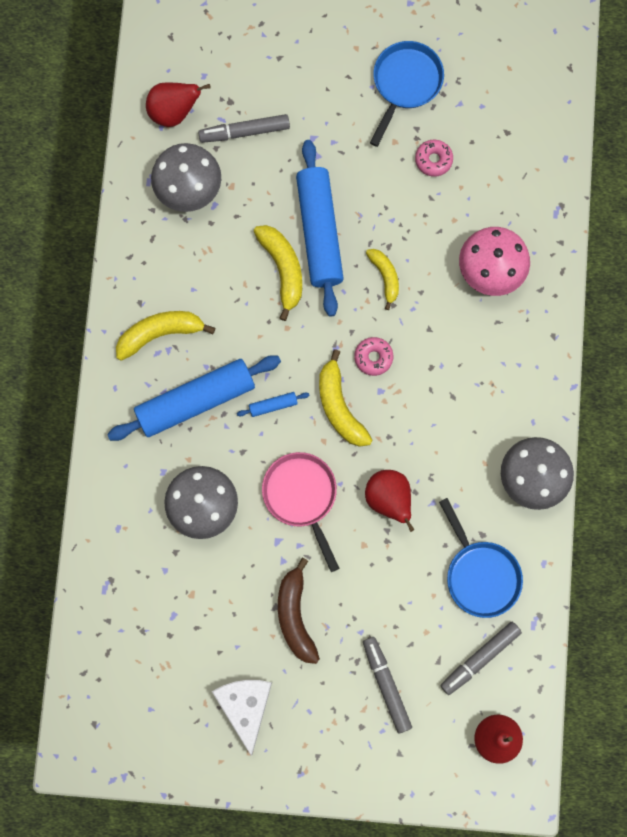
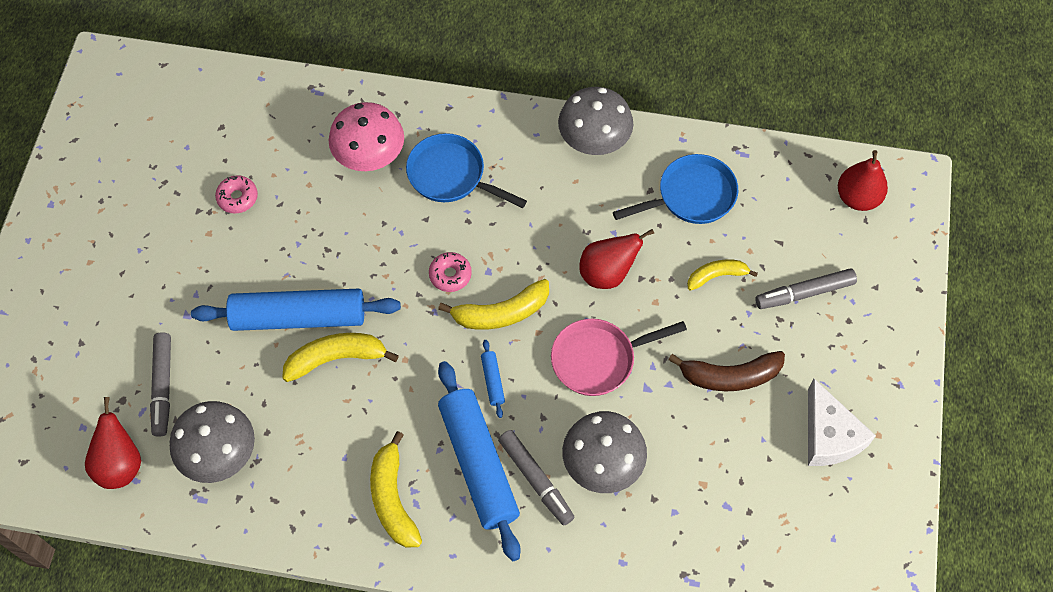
camera: 85 degrees left, 15 degrees down
(245, 707) = (829, 435): white cheese -> white cheese turned 105 degrees counterclockwise
(385, 277) = (361, 256): yellow banana -> yellow banana (716, 276)
(405, 84) = (144, 217): blue pan -> blue pan (451, 175)
(480, 658) = (777, 204): grey marker -> grey marker (536, 480)

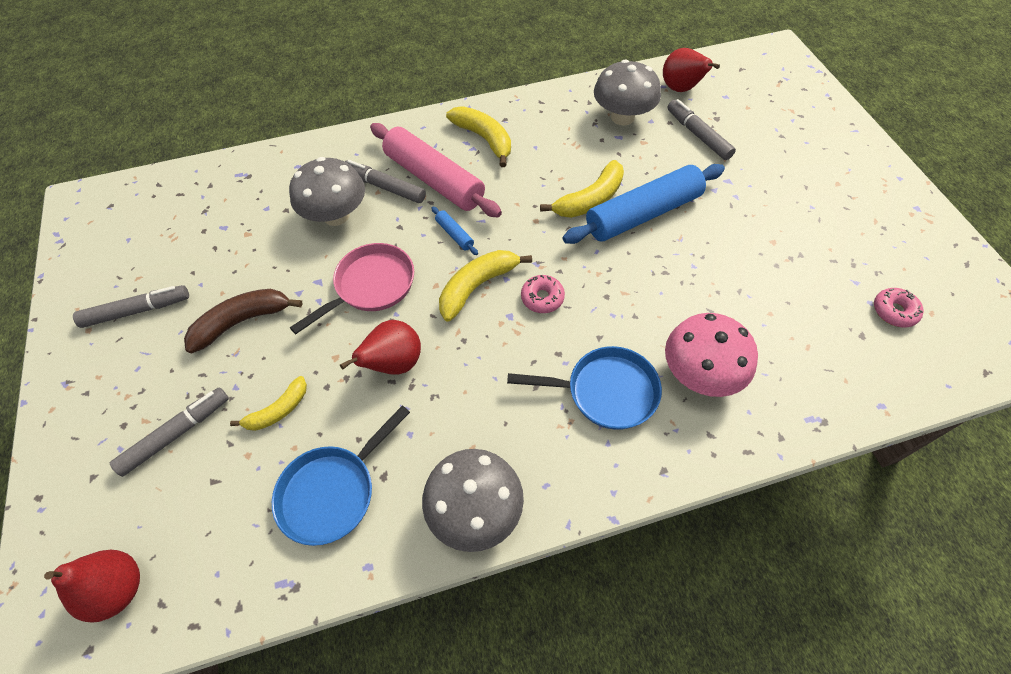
camera: 155 degrees right, 5 degrees down
(237, 198) = (780, 279): pink donut -> pink donut (894, 311)
(478, 464) = (434, 180): blue rolling pin -> pink rolling pin
(829, 435) = (137, 311): white cheese -> grey marker

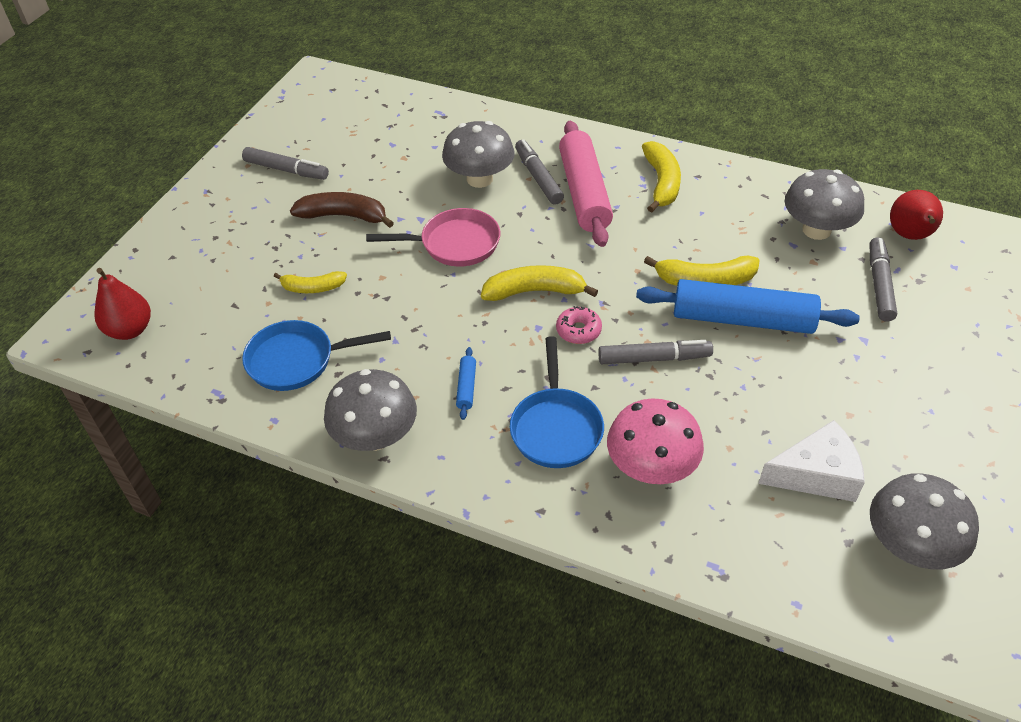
camera: 40 degrees right, 10 degrees down
(176, 434) = (239, 262): grey marker -> grey marker (654, 358)
(394, 363) = (417, 306): red pear -> none
(454, 234) = (557, 243): blue rolling pin -> blue rolling pin (466, 387)
(605, 392) = (556, 428): blue pan -> blue pan turned 45 degrees clockwise
(798, 300) = (816, 474): none -> white cheese
(894, 311) = (909, 546): pink donut -> grey mushroom

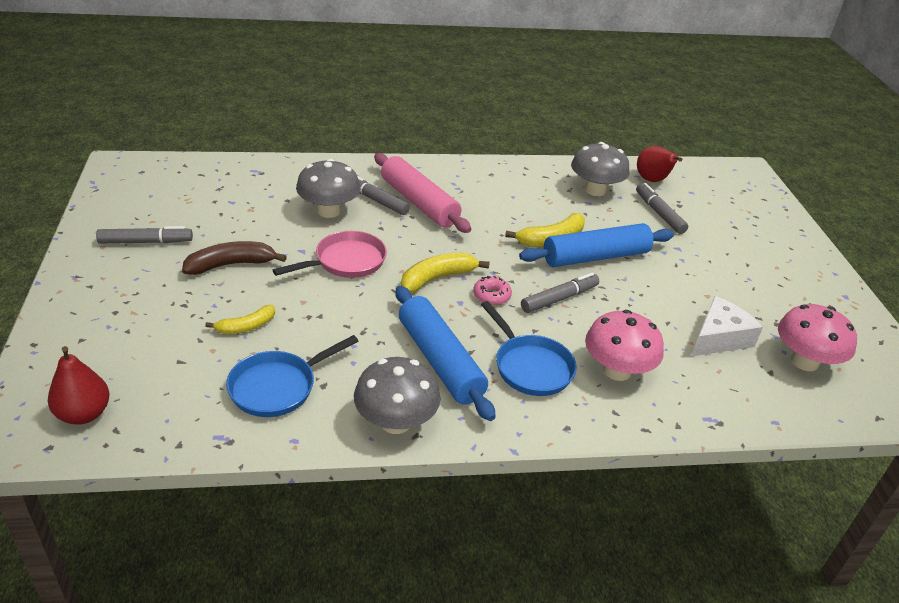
camera: 35 degrees left, 10 degrees down
(466, 387) = (440, 361): blue rolling pin -> blue rolling pin, size x2.49
(661, 183) = (469, 184): yellow banana -> none
(909, 546) = (804, 361): grey mushroom -> pink mushroom

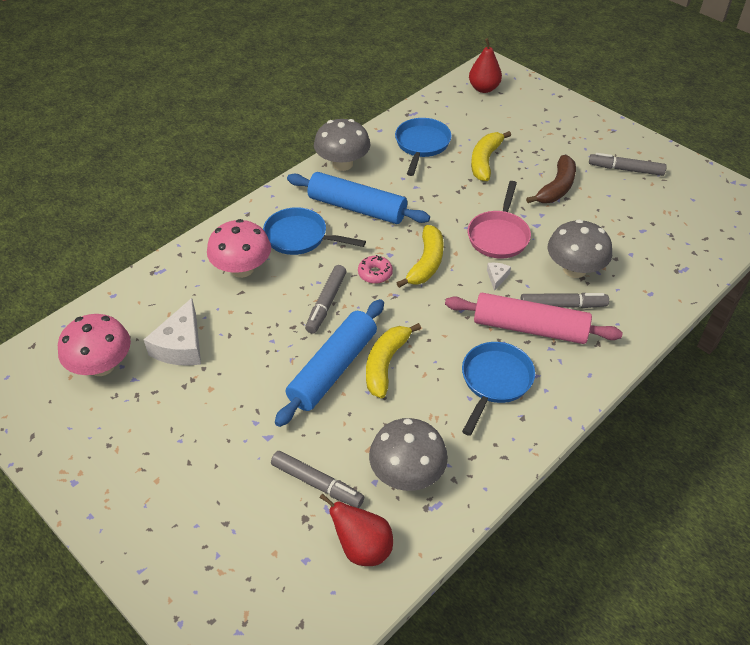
camera: 145 degrees right, 10 degrees up
(146, 242) = (625, 169): grey marker -> grey marker turned 60 degrees clockwise
(246, 326) = (485, 161): yellow banana -> yellow banana, size x1.55
(395, 238) = (497, 277): none -> white cheese
(485, 194) = (495, 381): none -> blue pan

